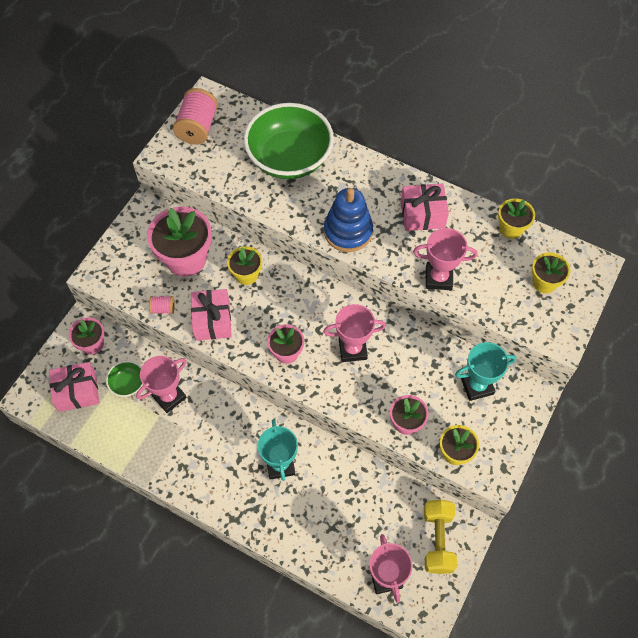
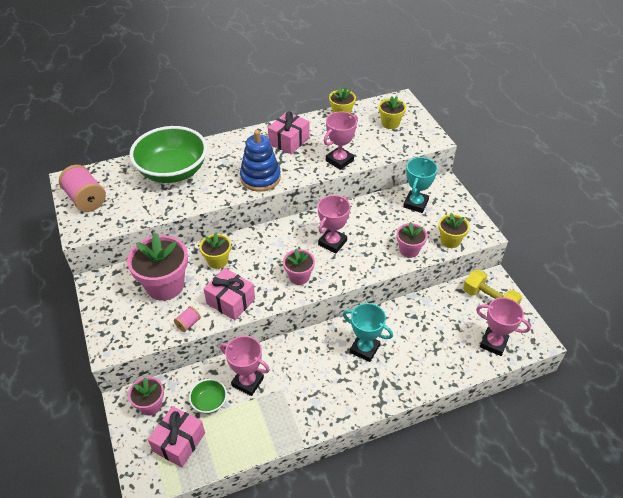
camera: 50 degrees left, 15 degrees down
(169, 397) = (247, 382): pink trophy -> pink trophy turned 60 degrees counterclockwise

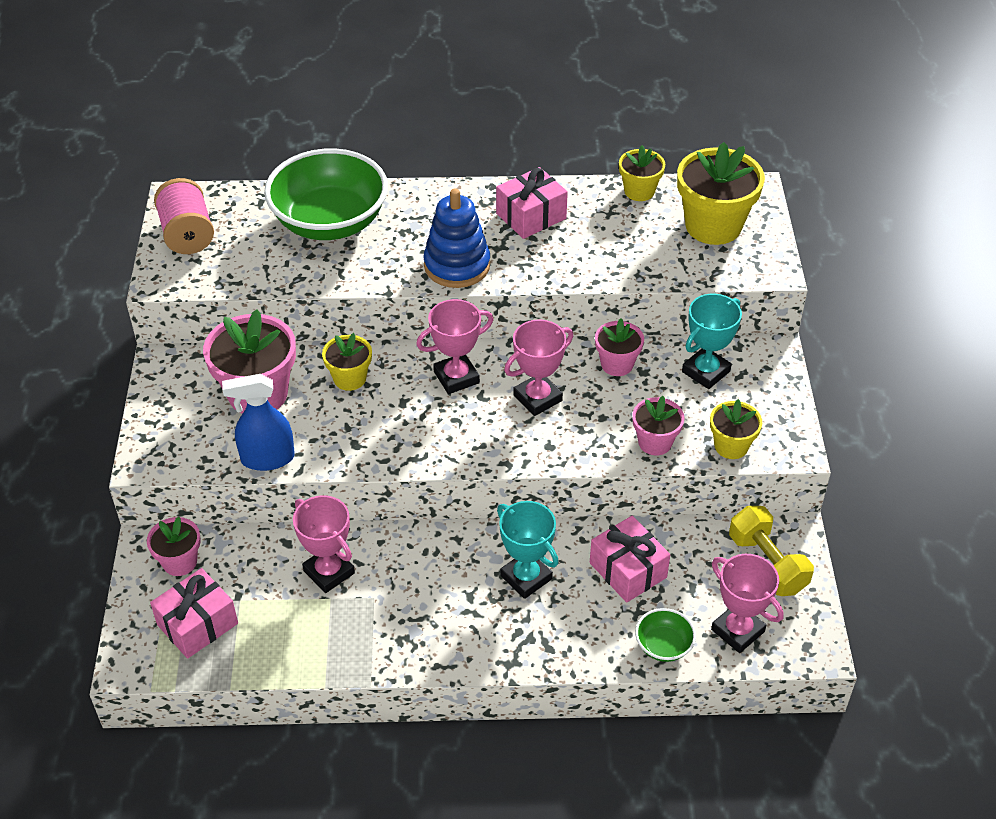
camera: 20 degrees right, 0 degrees up
(188, 323) = (267, 458): pink spool -> blue spray bottle
(209, 402) = (262, 583): green bowl -> green bowl (663, 645)
(230, 301) = (342, 443): pink gift -> pink gift (628, 570)
(299, 276) = (460, 436): pink flower pot -> pink flower pot (617, 364)
(339, 160) = (596, 268): pink trophy -> pink trophy (456, 377)
(390, 123) = (713, 226): yellow flower pot -> yellow flower pot, size x1.80

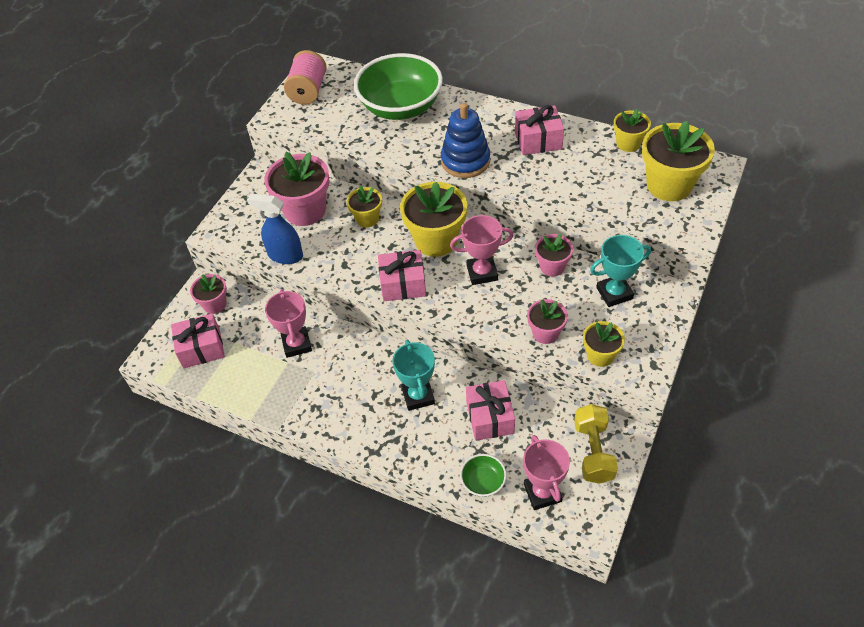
camera: 30 degrees right, 5 degrees up
(447, 443) = (403, 284): none -> pink gift
(456, 377) = (436, 240): pink trophy -> yellow flower pot

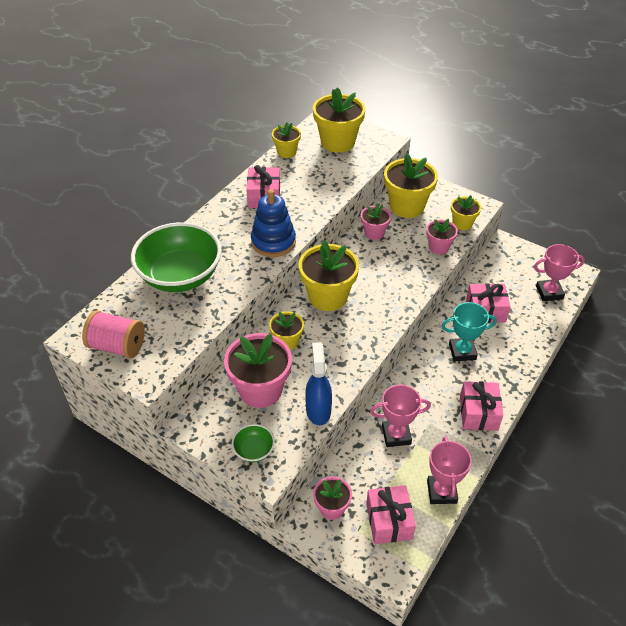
camera: 85 degrees left, 5 degrees down
(285, 255) = (318, 410): blue spray bottle -> blue spray bottle turned 150 degrees clockwise
(403, 284) = (374, 324): pink gift -> pink gift (478, 413)
(482, 273) = (372, 273): pink trophy -> pink trophy (441, 491)
(483, 482) = (541, 323): green bowl -> green bowl (254, 450)
(593, 452) = (516, 261): yellow dumbbell -> none
(614, 293) = (407, 206): turquoise trophy -> yellow flower pot

